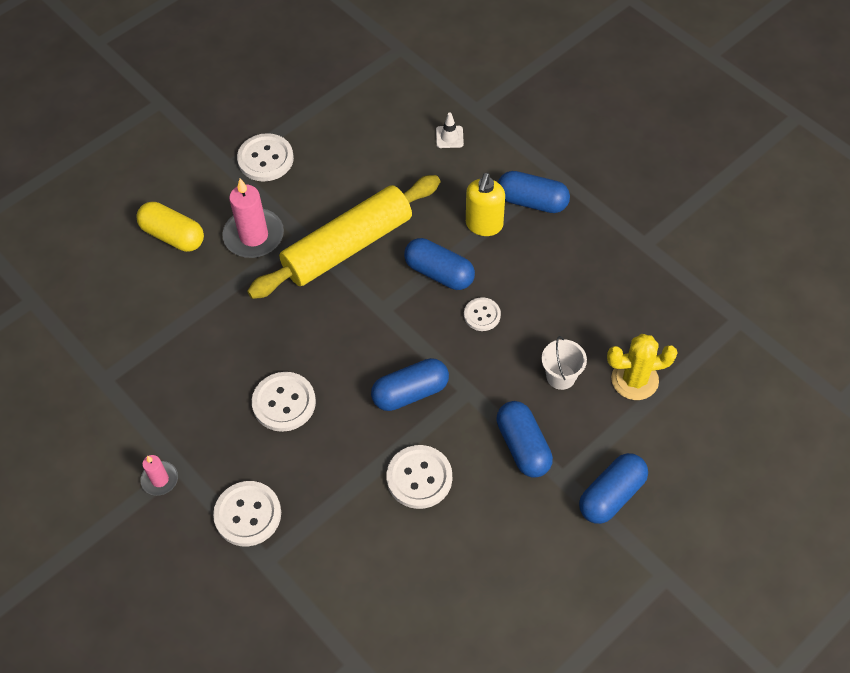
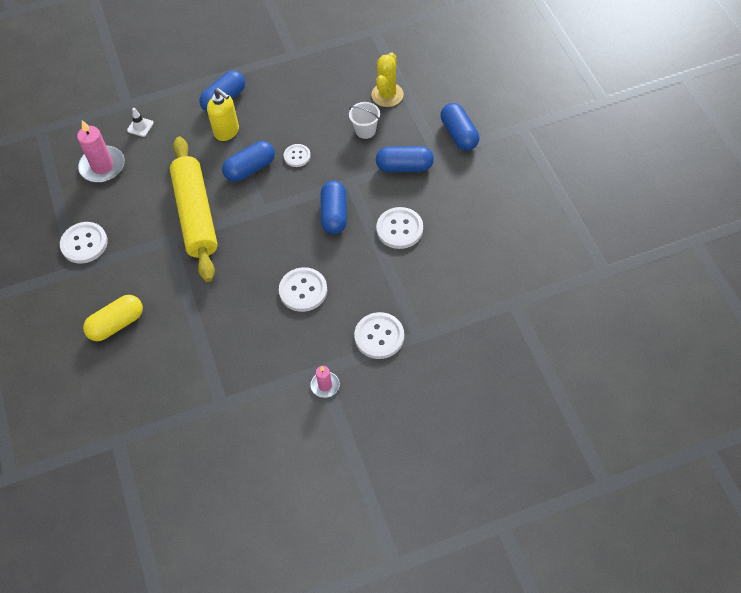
camera: 65 degrees left, 0 degrees up
(254, 236) = (150, 270): pink candle -> pink candle (102, 166)

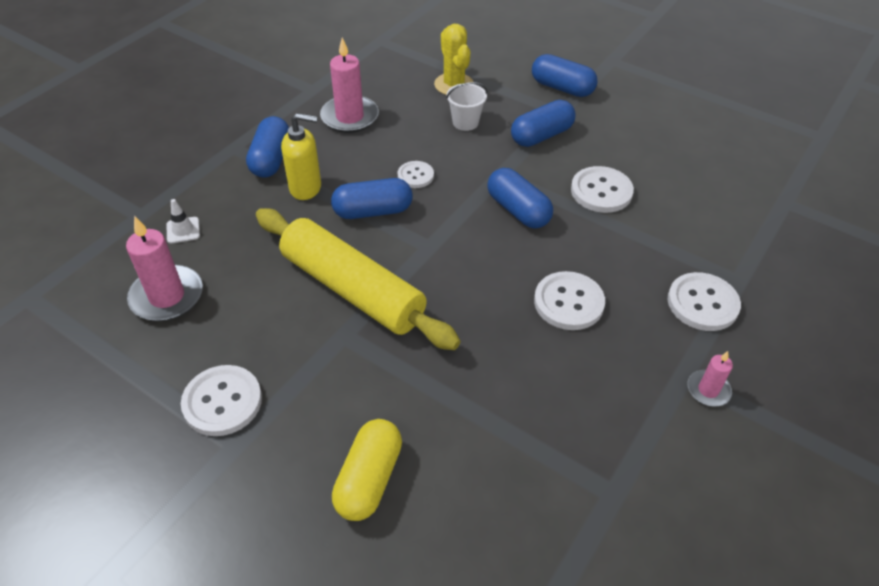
camera: 40 degrees left, 10 degrees down
(250, 169) = (373, 211): blue capsule -> blue capsule turned 60 degrees clockwise
(297, 89) = (349, 117): none -> pink candle

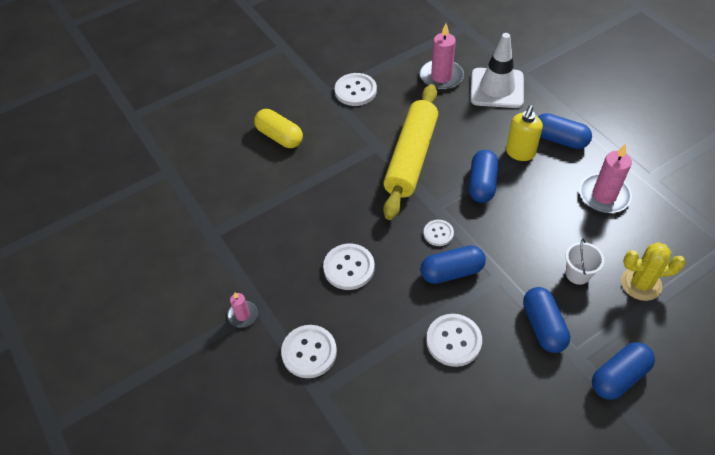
camera: 115 degrees right, 5 degrees up
(183, 230) = (497, 88): white traffic cone -> white traffic cone, size x2.48
(353, 289) = (411, 157): yellow rolling pin -> yellow rolling pin turned 45 degrees counterclockwise
(415, 175) = (514, 219): white button -> white button (438, 233)

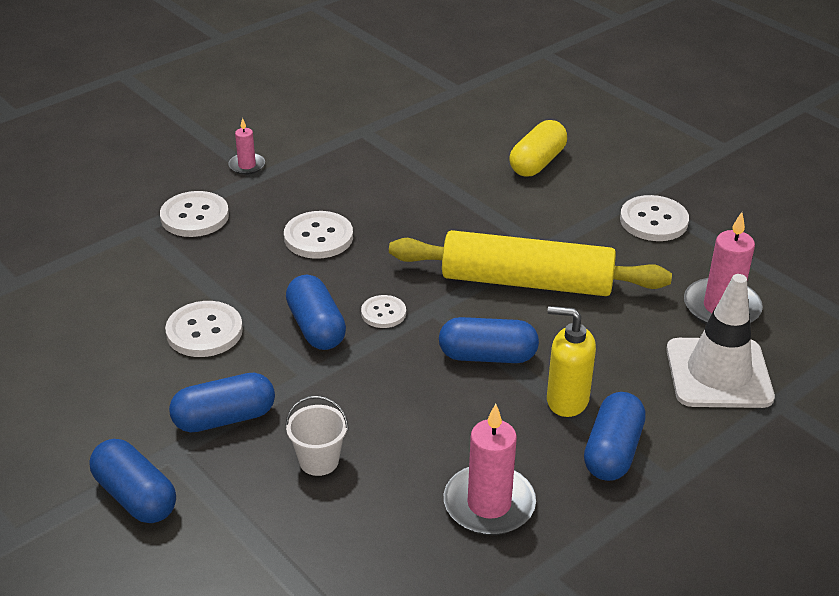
camera: 80 degrees right, 15 degrees down
(641, 284) = (302, 538): yellow cactus -> none

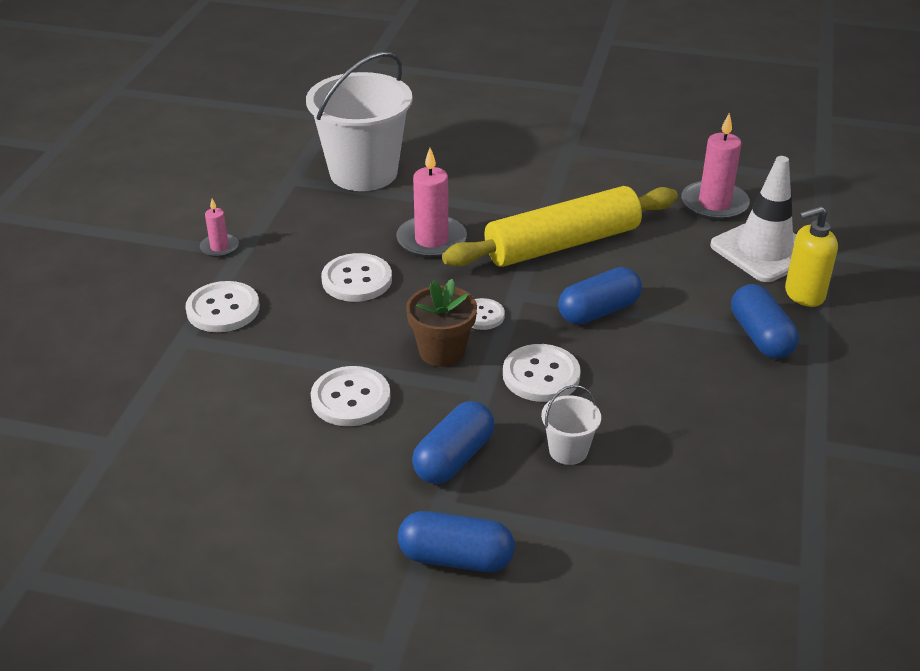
camera: 35 degrees left, 0 degrees up
(316, 327) = (442, 351): blue capsule -> brown flower pot
(428, 148) = (363, 173): none -> white bucket
(489, 504) = (725, 416): pink candle -> pink candle (431, 240)
(537, 162) = (464, 151): yellow capsule -> none
(566, 400) = (690, 316): yellow soap dispenser -> yellow soap dispenser (803, 294)
(653, 221) = (599, 162): white button -> white button (541, 375)

